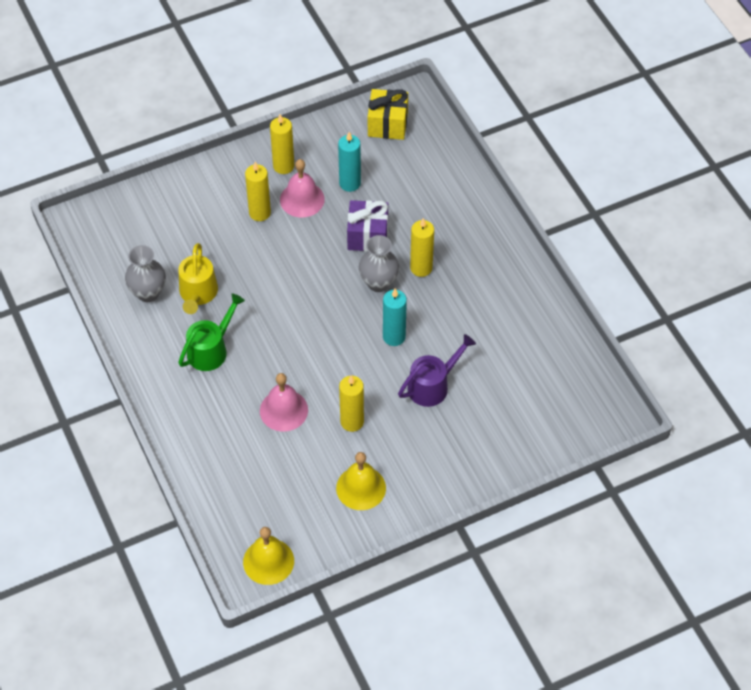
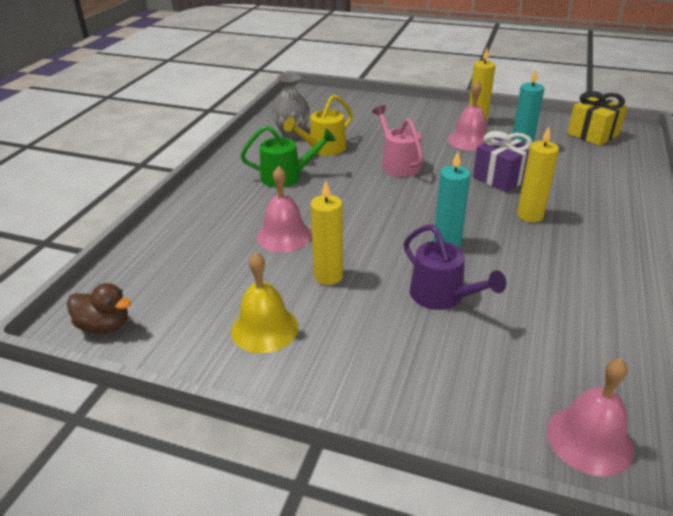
camera: 45 degrees right, 20 degrees down
(259, 213) = (427, 134): yellow candle -> none
(268, 561) = (104, 326): yellow bell -> brown duck
(278, 272) = (398, 164): none -> pink watering can
(378, 283) = (476, 206): grey vase -> none
(432, 386) = (442, 296): purple watering can -> purple watering can turned 45 degrees clockwise
(574, 425) = (589, 439): none -> pink bell

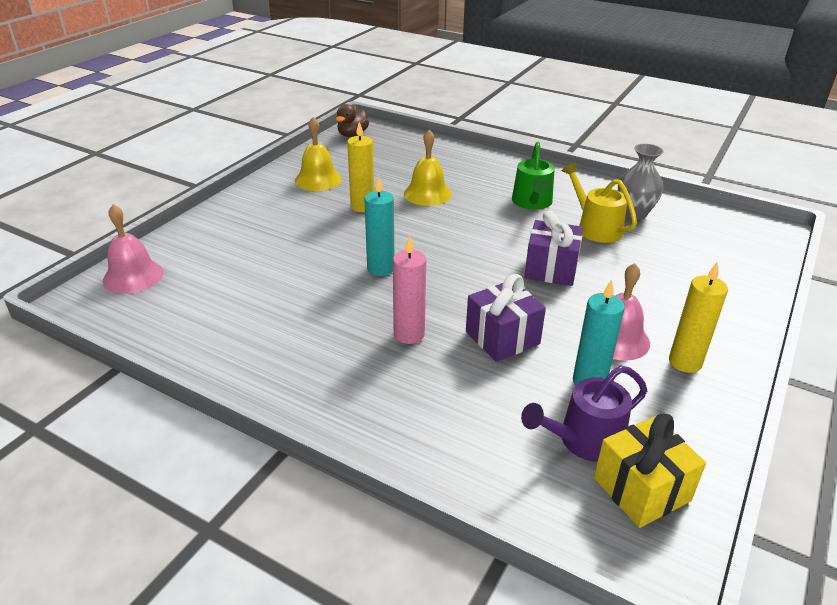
camera: 100 degrees right, 0 degrees up
(284, 236) = (427, 194): pink bell -> yellow bell
(398, 164) = (551, 269): pink watering can -> purple gift
(442, 296) = (308, 251): purple watering can -> purple watering can (584, 440)
(530, 215) = (409, 334): yellow candle -> pink candle

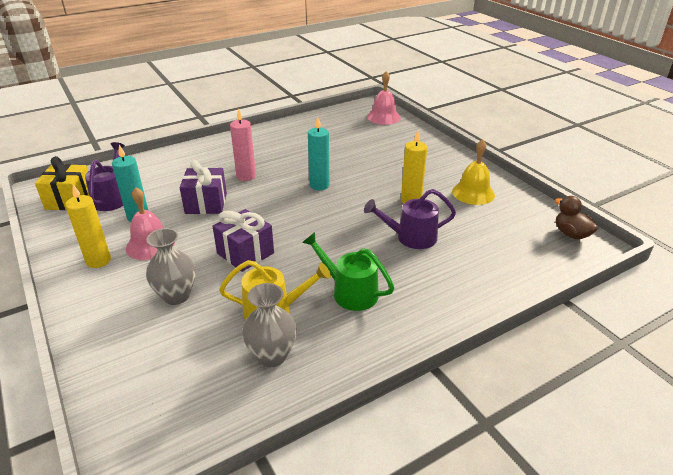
camera: 120 degrees right, 0 degrees up
(427, 194) = (411, 237): yellow bell -> purple watering can
(649, 281) = (176, 296): none -> grey vase

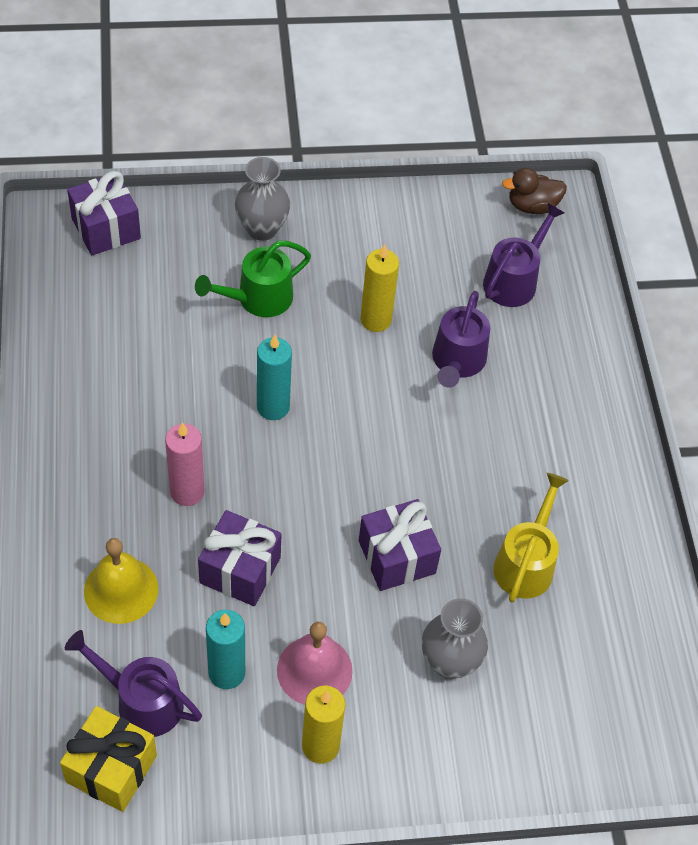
camera: 70 degrees left, 20 degrees up
(272, 355) = (600, 590): grey vase -> grey vase (262, 229)
(350, 292) = (530, 473): green watering can -> green watering can (258, 299)
(383, 117) = (106, 228): pink bell -> purple gift
(473, 193) = (396, 244): yellow bell -> yellow bell (121, 590)
(500, 243) = (514, 280): none -> purple watering can

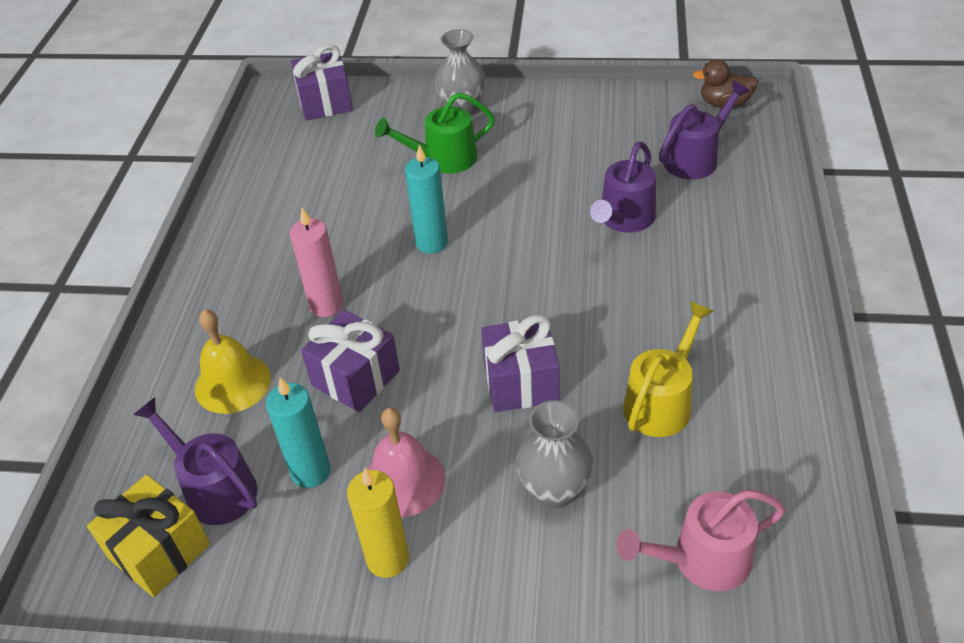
camera: 20 degrees right, 10 degrees down
(375, 320) = (550, 181): yellow candle -> none
(583, 708) = (702, 560): none -> pink watering can

